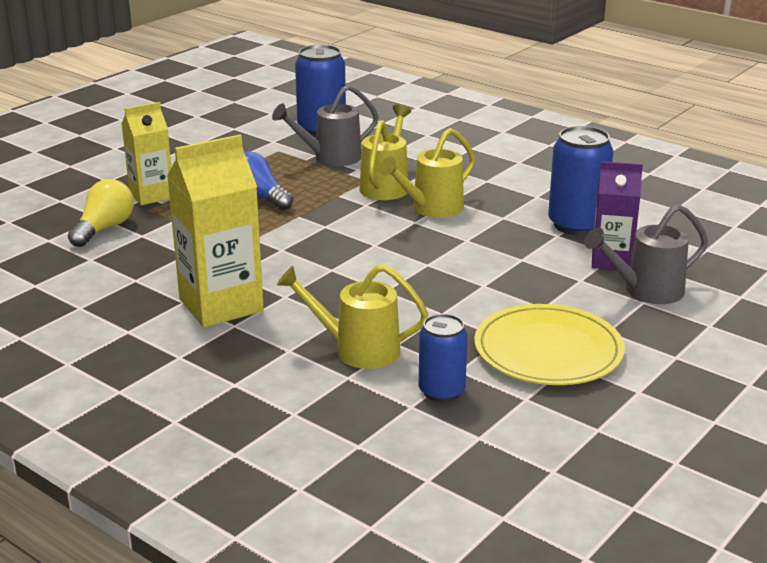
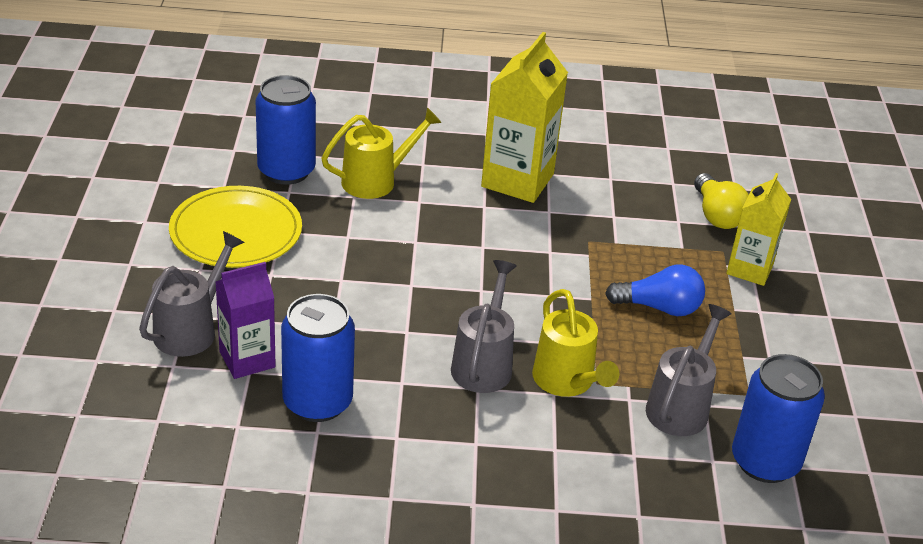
camera: 140 degrees right, 10 degrees up
(431, 209) = (484, 363): yellow watering can -> grey watering can
(441, 391) = (286, 171): blue can -> blue can, size x1.56

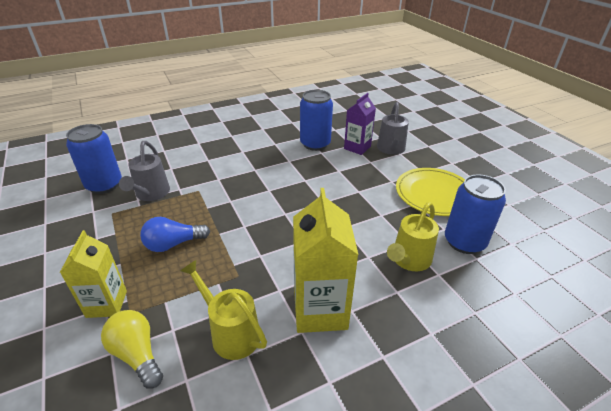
camera: 155 degrees right, 0 degrees up
(484, 363) = (258, 179): grey watering can -> none
(567, 382) = (213, 185): yellow watering can -> yellow watering can (230, 332)

